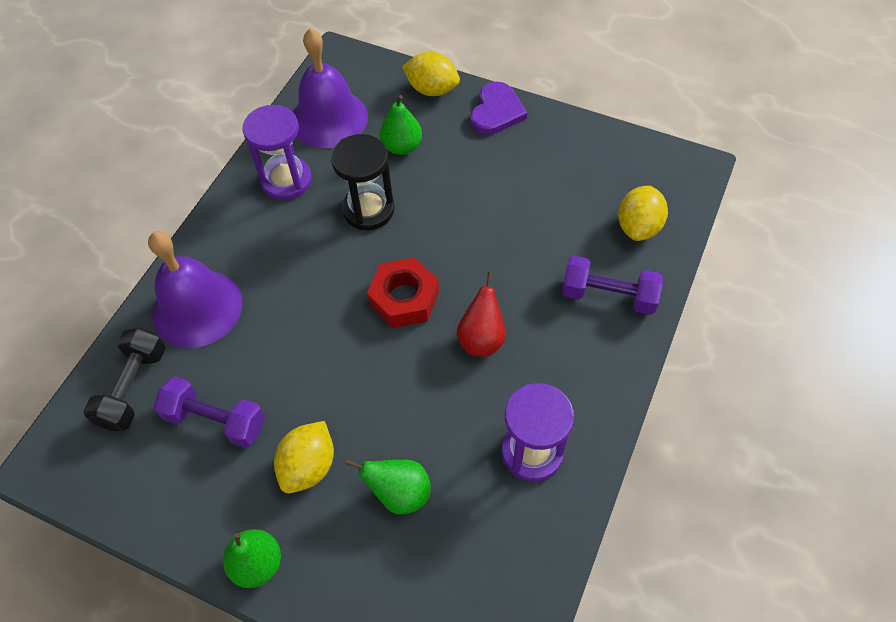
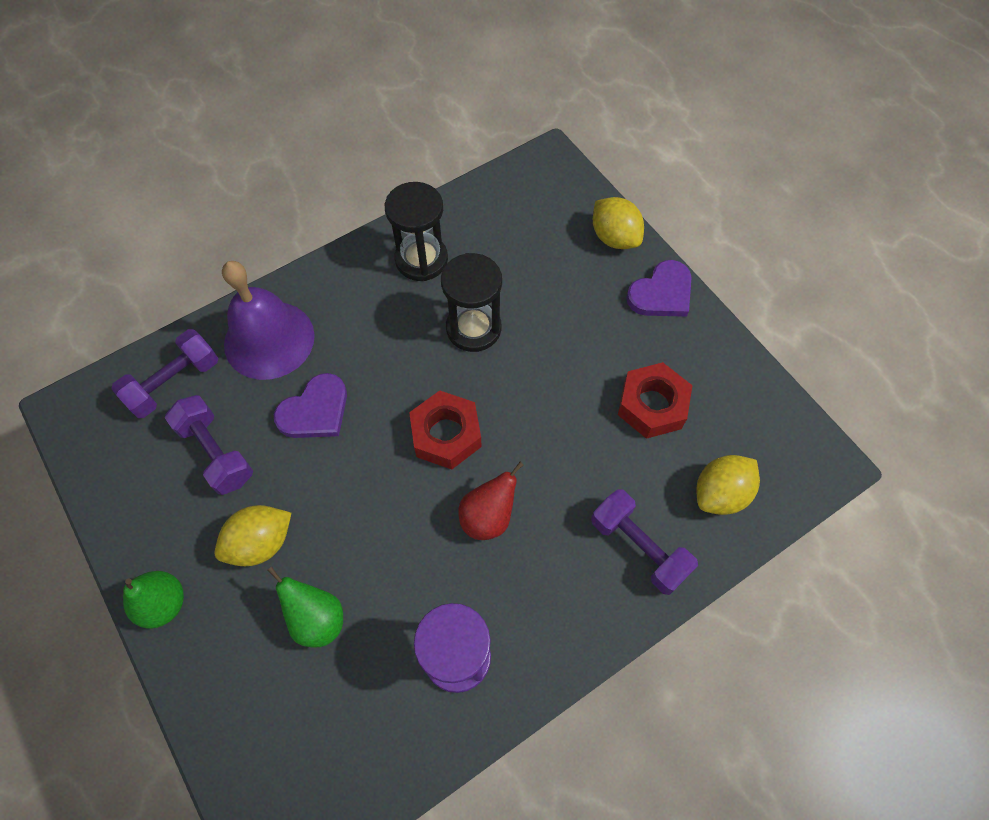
camera: 30 degrees right, 5 degrees up
(134, 388) = (174, 383): black dumbbell -> purple dumbbell
(280, 340) = (315, 411): none -> purple heart
(286, 180) = (421, 259): purple hourglass -> black hourglass
(329, 118) = (499, 218): purple bell -> none
(402, 146) = (546, 281): green pear -> none
(546, 193) = (652, 405): none -> red nut

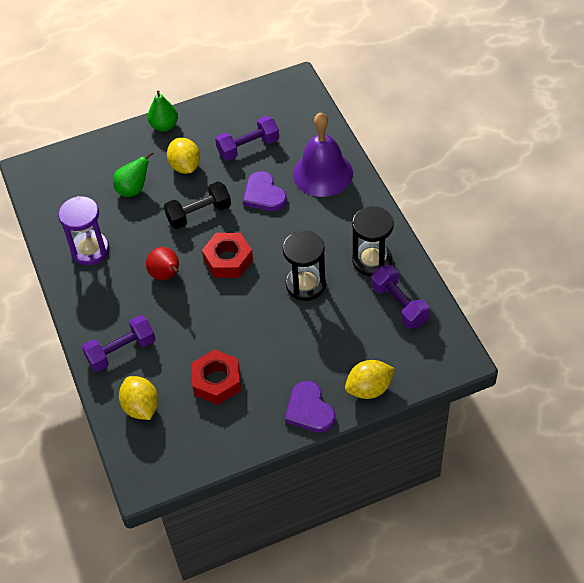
camera: 105 degrees right, 10 degrees down
(174, 383) = (301, 127): purple dumbbell -> purple dumbbell (399, 305)
(361, 497) = (199, 214): none -> black dumbbell

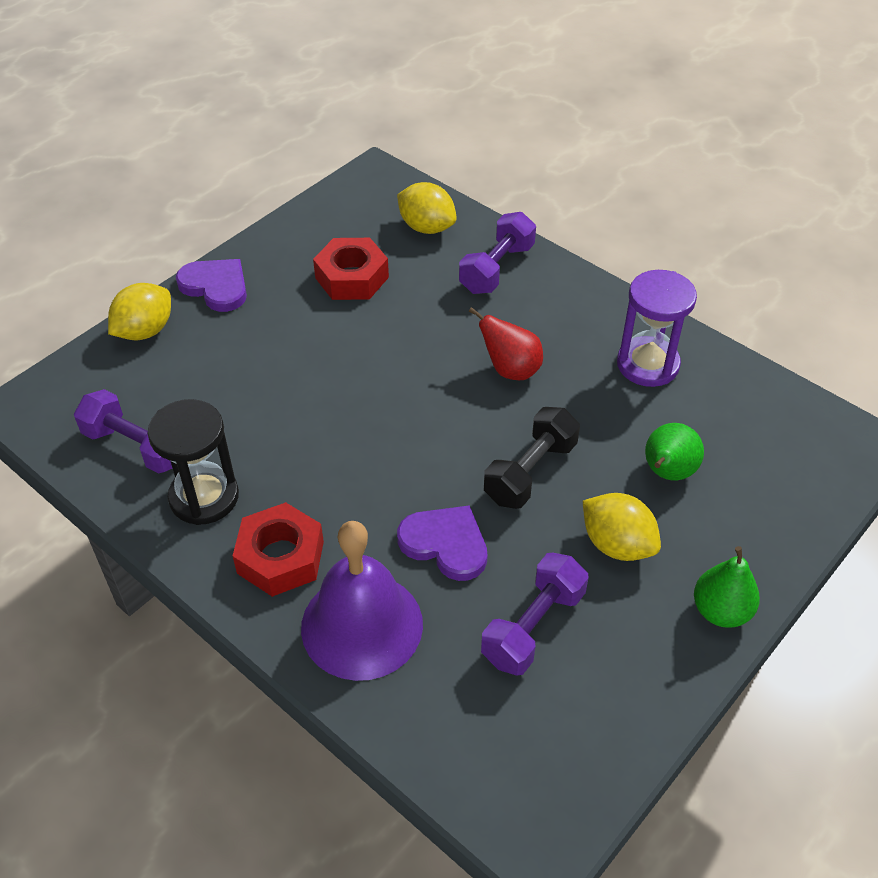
camera: 150 degrees right, 5 degrees down
(228, 260) = (434, 420): red nut -> red nut (280, 557)
(305, 285) = (295, 426): black hourglass -> none

